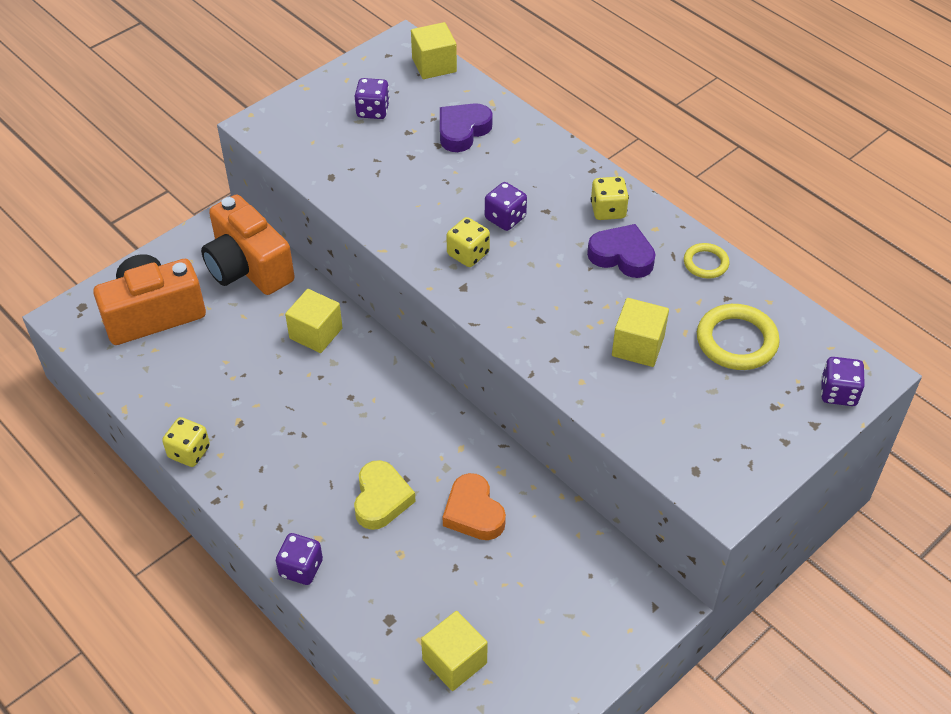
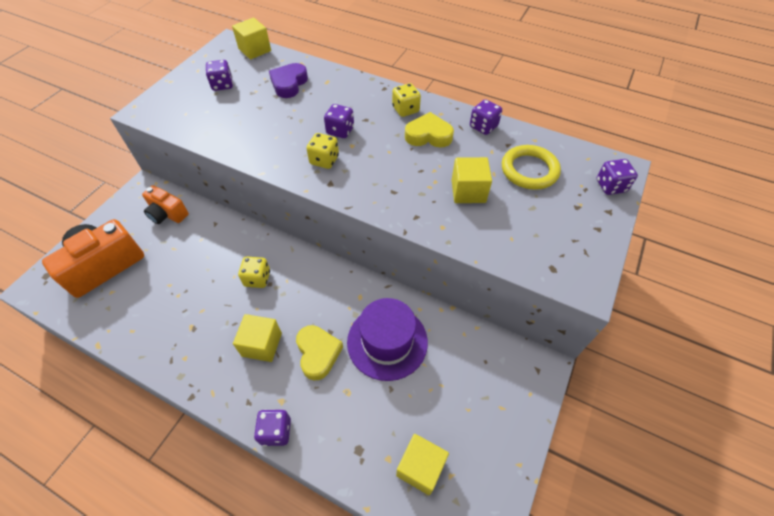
camera: 20 degrees left, 5 degrees up
(189, 452) = (159, 364): yellow dice -> yellow dice (257, 278)
(248, 267) = (167, 214): orange camera -> orange camera, size x0.59
(316, 333) = (230, 246): yellow cube -> yellow cube (262, 344)
(473, 512) = (387, 341): orange heart -> purple hat
(622, 256) = (428, 135): purple heart -> yellow heart
(705, 263) = (483, 126): yellow ring -> purple dice

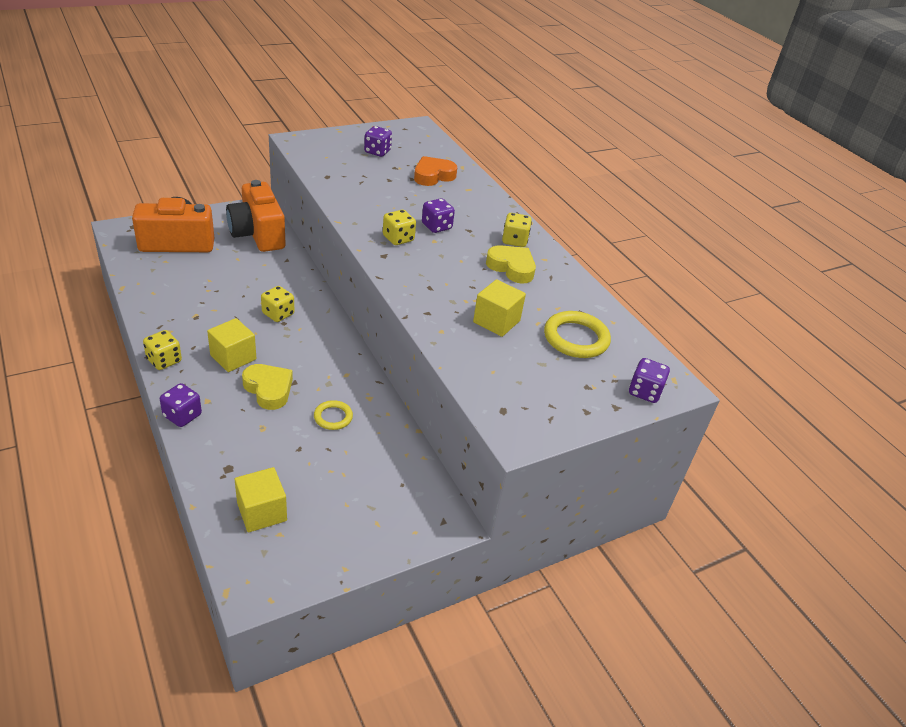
camera: 30 degrees right, 15 degrees down
(167, 214) = (258, 234): orange camera -> orange camera, size x1.68
(208, 390) = (164, 360): none -> yellow dice
(255, 50) = (433, 140): yellow cube -> none
(289, 84) = (433, 176): purple heart -> orange heart
(318, 353) = (269, 389): yellow heart -> yellow heart turned 60 degrees counterclockwise
(387, 341) = (333, 417): purple hat -> yellow ring
(483, 126) = (573, 287): purple dice -> none

